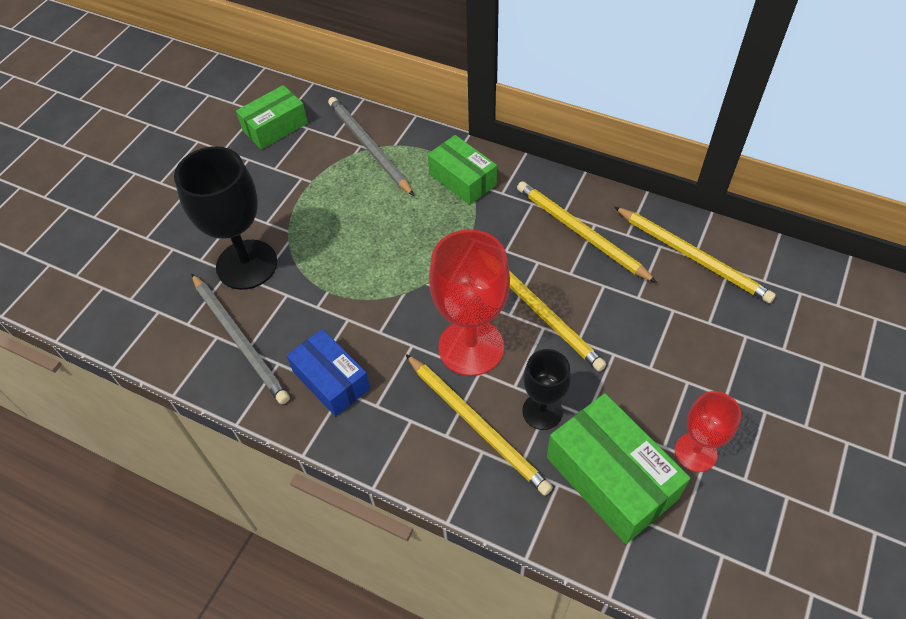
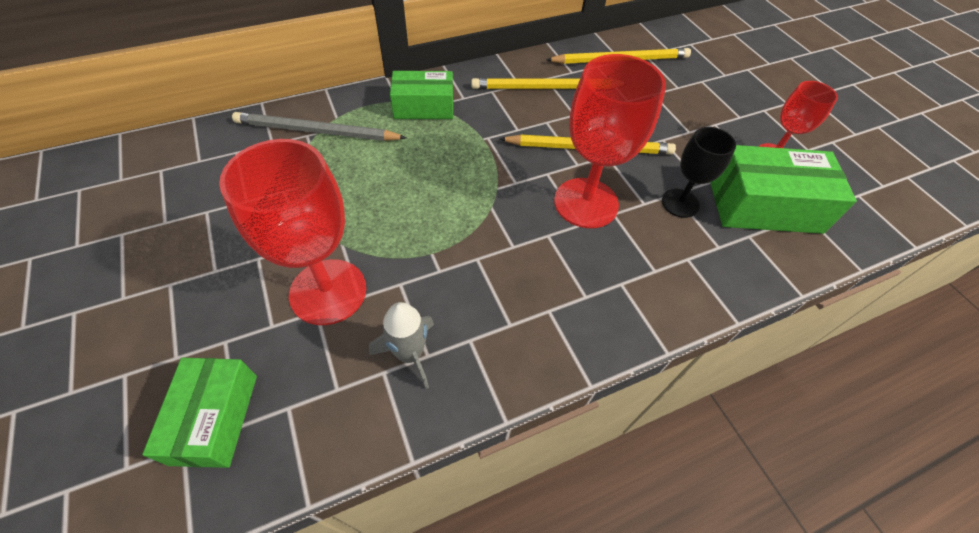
camera: 55 degrees left, 0 degrees up
(240, 340) = (410, 354): grey pencil -> grey rocket
(247, 264) = (328, 291): black goblet -> red goblet
(275, 127) = (200, 170): green box -> green box (214, 418)
(331, 380) = (530, 311): blue box -> none
(477, 425) = (661, 246): yellow pencil -> none

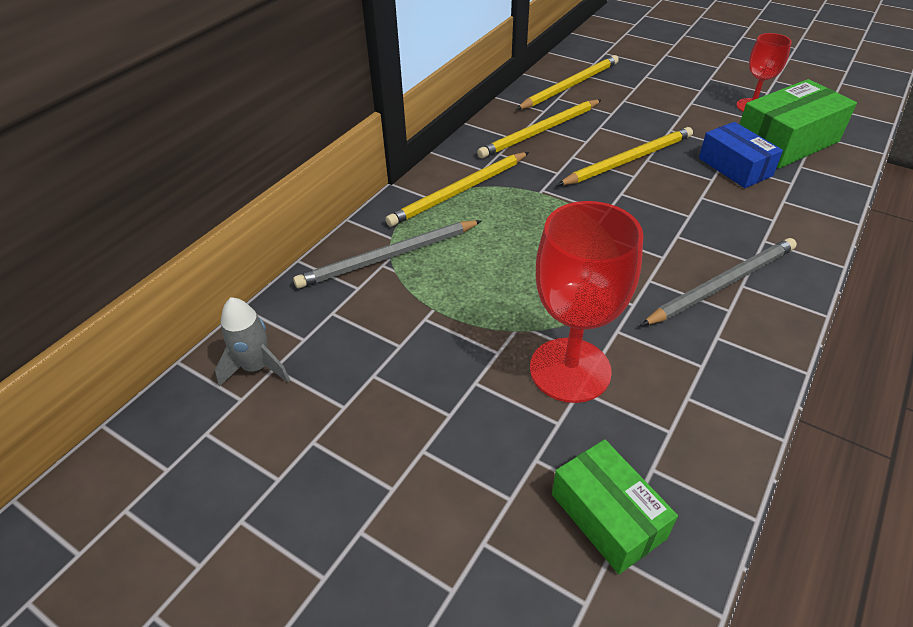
camera: 30 degrees left, 10 degrees down
(410, 354) = (689, 373): grey rocket -> grey rocket (256, 367)
(424, 107) = (459, 191): green box -> yellow pencil
(532, 299) = (722, 284): none -> grey pencil
(586, 203) = (674, 199): red goblet -> none
(680, 203) = (735, 167): black goblet -> blue box

